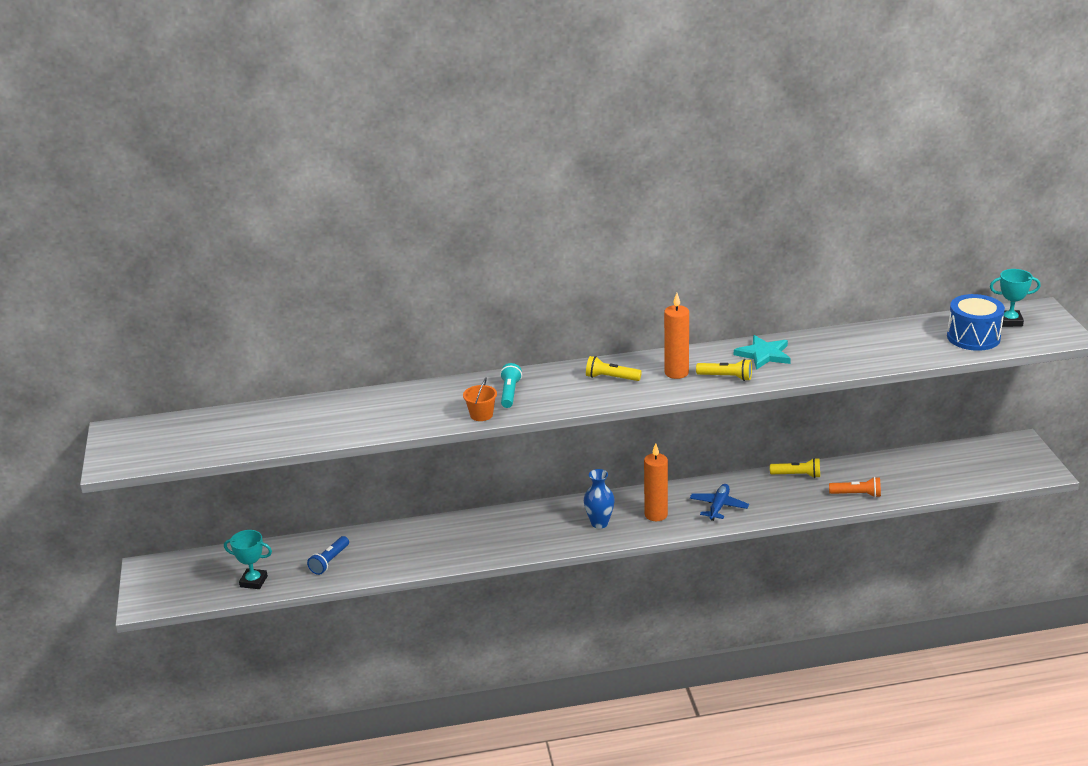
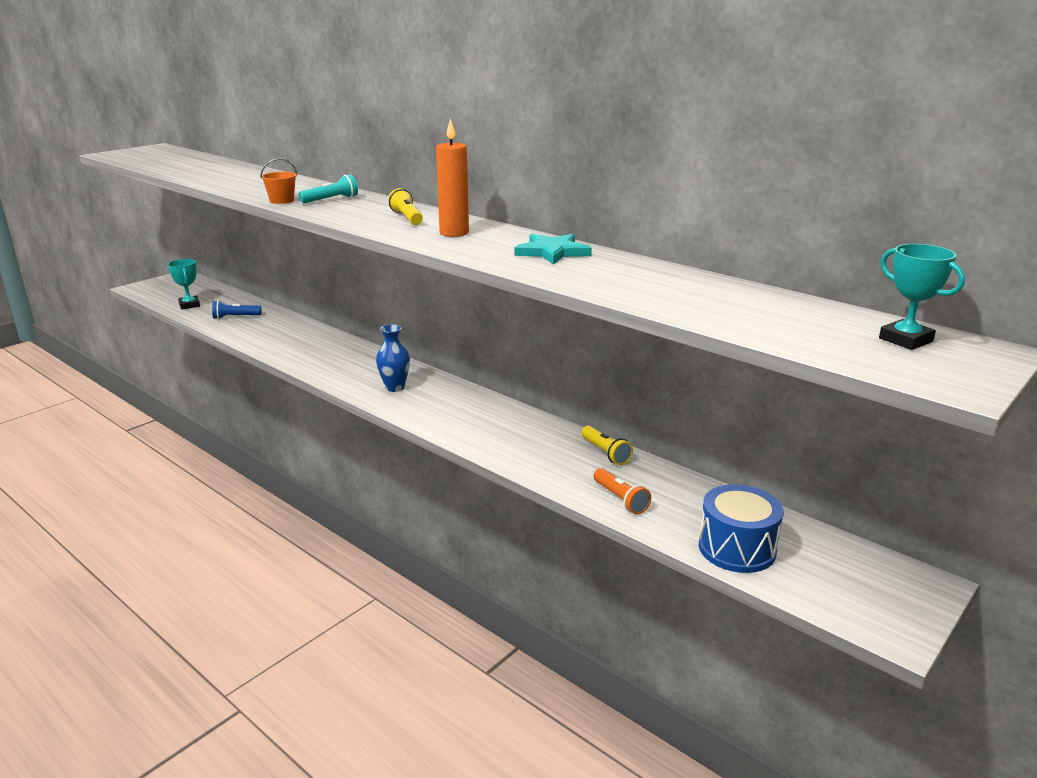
camera: 50 degrees right, 5 degrees down
(656, 515) = (438, 406): orange candle -> none
(718, 507) = (490, 430): blue plane -> none
(726, 377) = (476, 249): yellow flashlight -> none
(973, 337) = (809, 329): blue drum -> blue drum (737, 548)

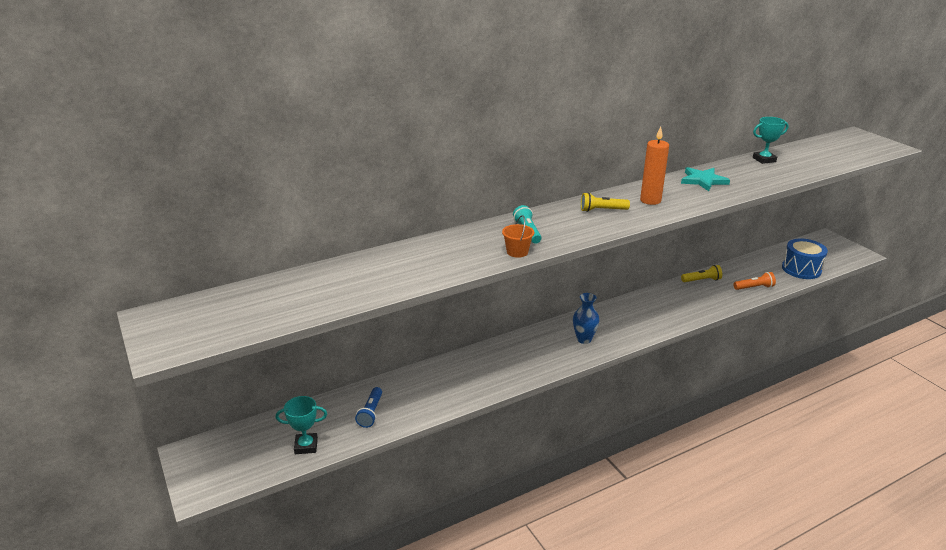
camera: 70 degrees left, 5 degrees up
(905, 340) = (846, 142): turquoise trophy -> turquoise trophy (764, 160)

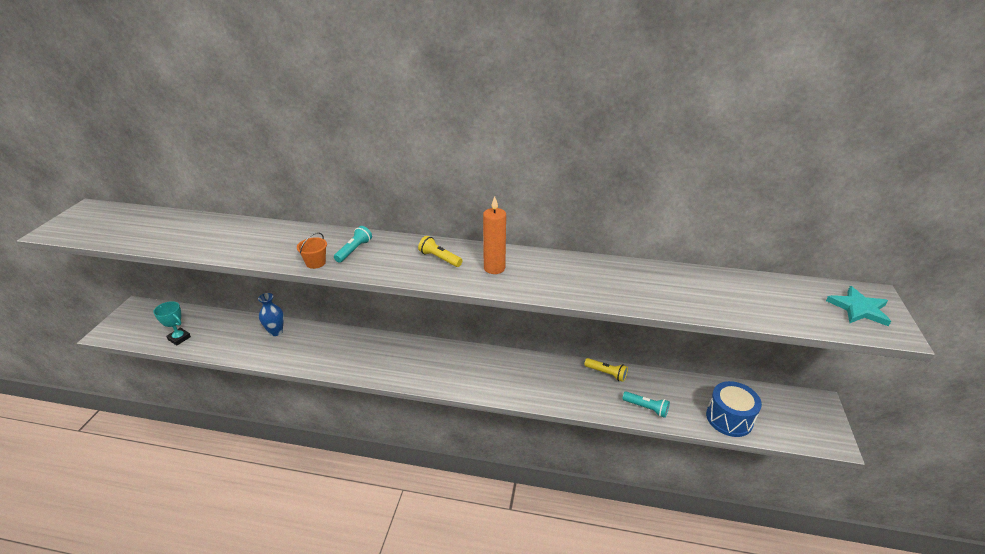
camera: 40 degrees right, 5 degrees up
(371, 413) = (235, 338): blue flashlight -> none
(584, 339) = (430, 367): blue vase -> blue vase (276, 332)
(703, 181) = (580, 271): turquoise star -> turquoise star (859, 309)
(754, 287) = (646, 408): orange flashlight -> turquoise flashlight
(764, 160) = (688, 277): turquoise trophy -> none

